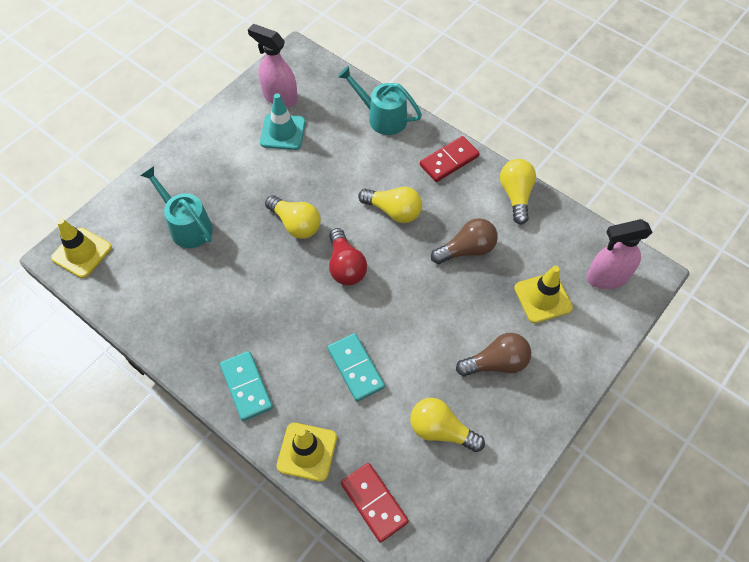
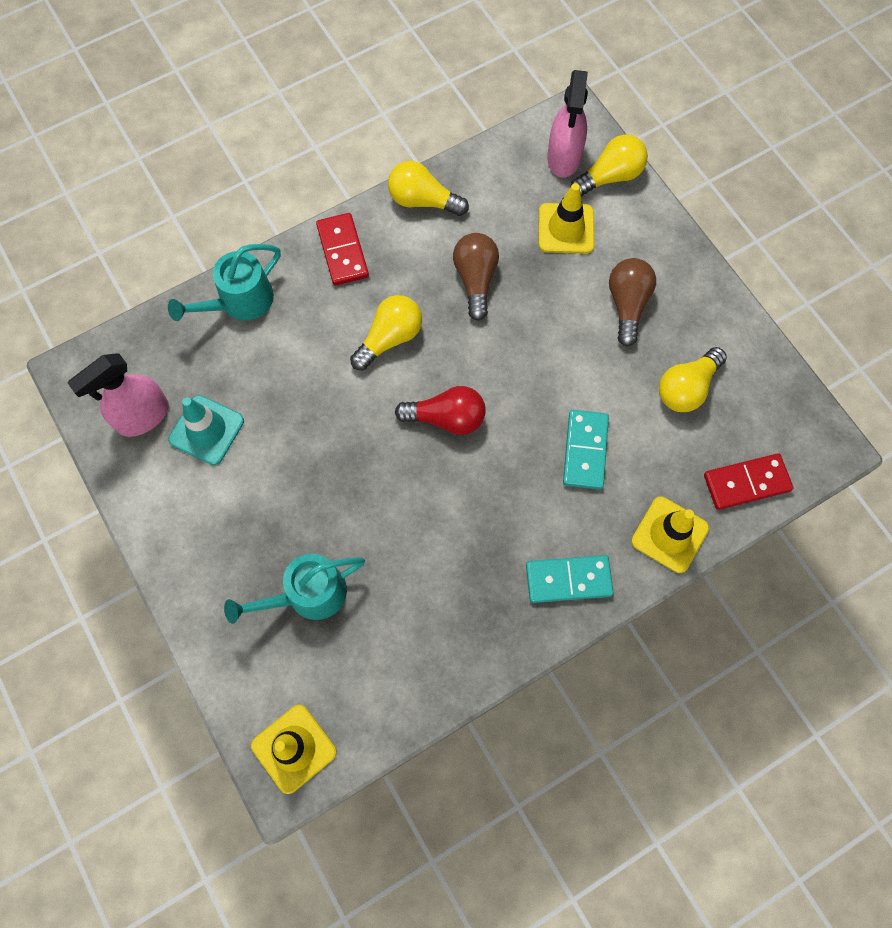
camera: 70 degrees left, 10 degrees up
(296, 224) = (362, 457): yellow light bulb -> yellow light bulb (610, 176)
(355, 368) = (585, 451): turquoise domino -> turquoise domino turned 75 degrees counterclockwise

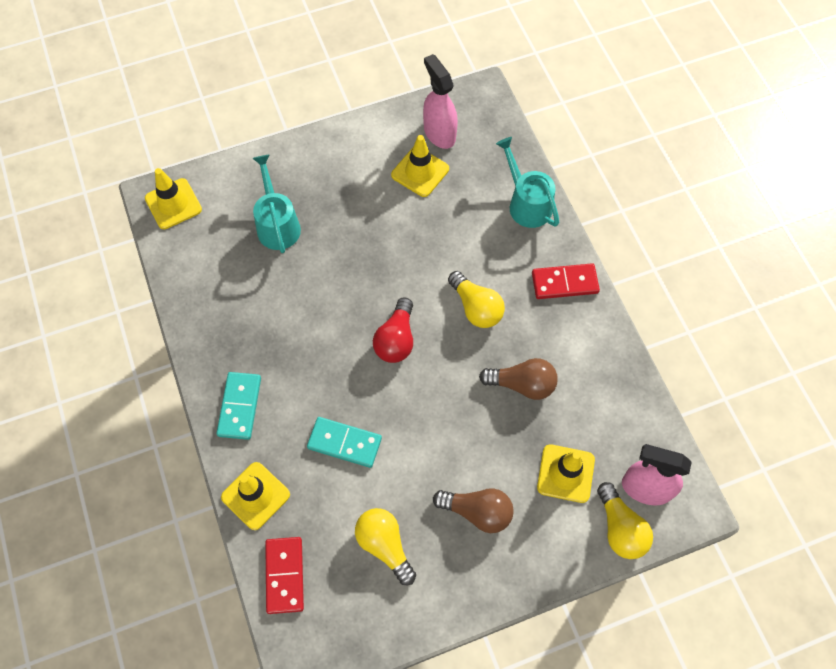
camera: 100 degrees right, 5 degrees down
(206, 430) = (420, 172): turquoise traffic cone -> yellow traffic cone
(423, 201) = (609, 354): yellow light bulb -> none

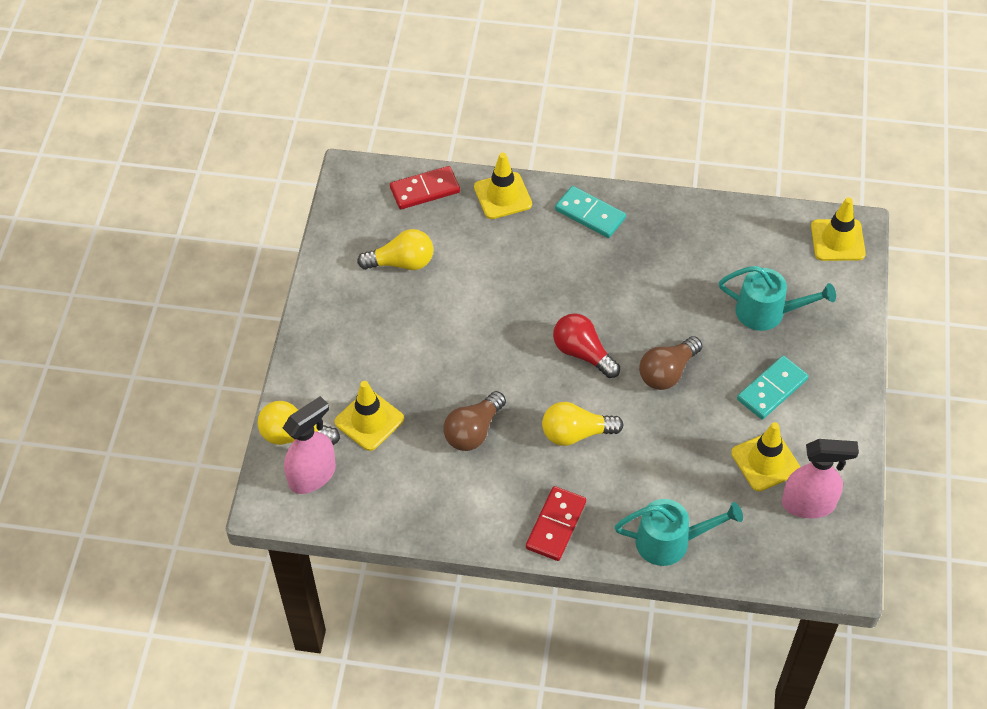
camera: 120 degrees right, 10 degrees down
(284, 575) = (425, 190): red domino -> red domino turned 45 degrees counterclockwise
(344, 443) = (507, 272): turquoise domino -> turquoise domino (772, 389)
(477, 512) = (383, 338): brown light bulb -> brown light bulb (667, 372)

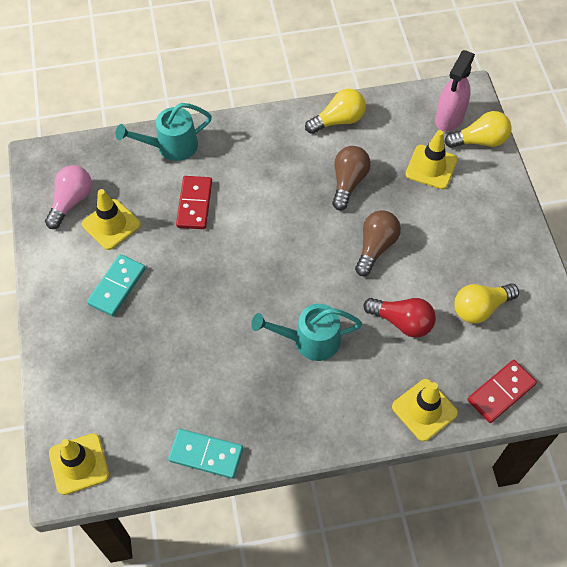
camera: 160 degrees right, 5 degrees up
(556, 525) = (258, 134): red domino -> red domino (194, 204)
(576, 433) = (268, 203): yellow light bulb -> yellow light bulb (338, 120)
(582, 353) = (287, 271): red light bulb -> red light bulb (402, 322)
(590, 214) = (332, 416): turquoise domino -> turquoise domino (206, 455)
(667, 372) = (210, 275): brown light bulb -> brown light bulb (375, 247)
(768, 312) = (134, 360): turquoise watering can -> turquoise watering can (309, 340)
(809, 504) = (71, 201): pink spray bottle -> pink light bulb

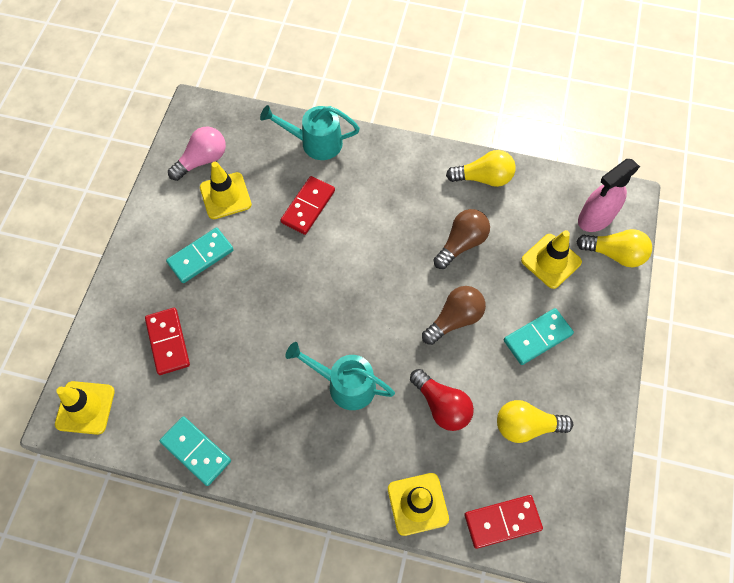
camera: 25 degrees right, 5 degrees up
(127, 373) = (168, 342): none -> red domino
(452, 233) = (537, 337): none -> turquoise domino

